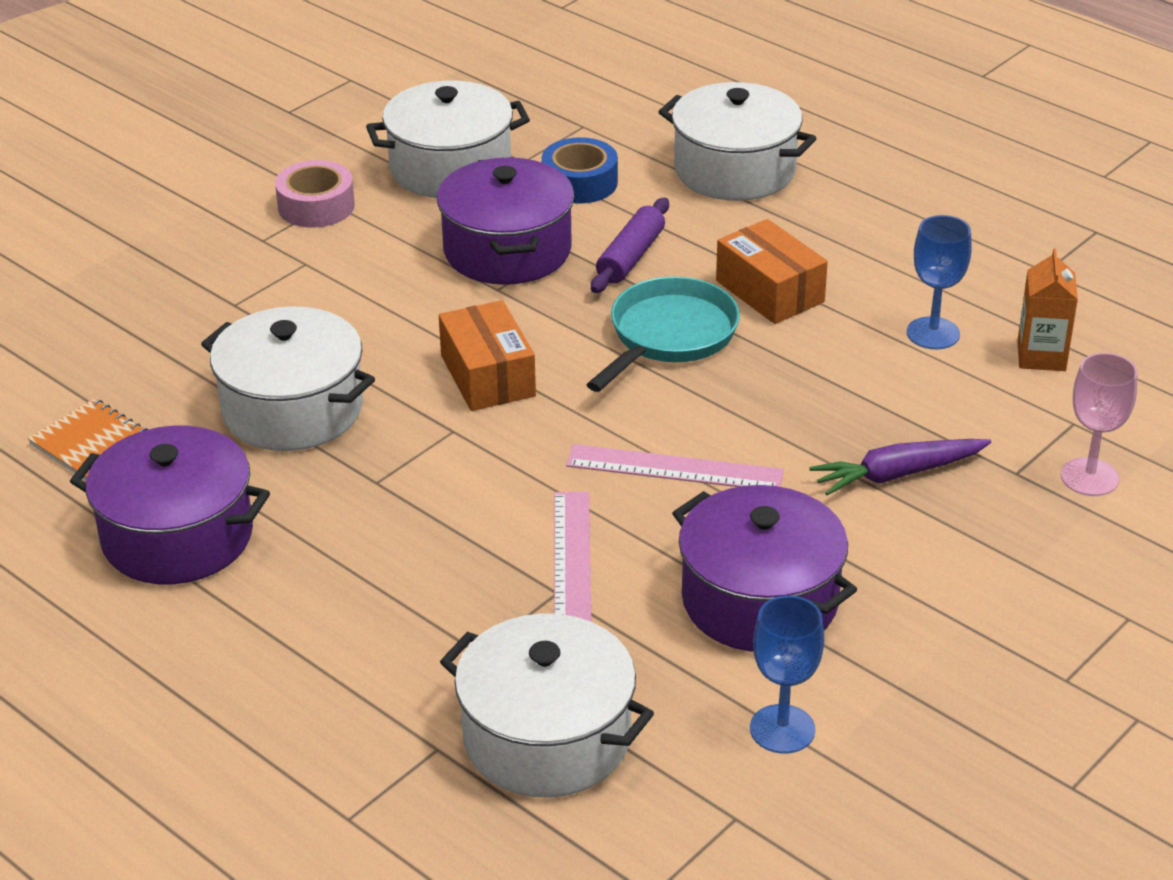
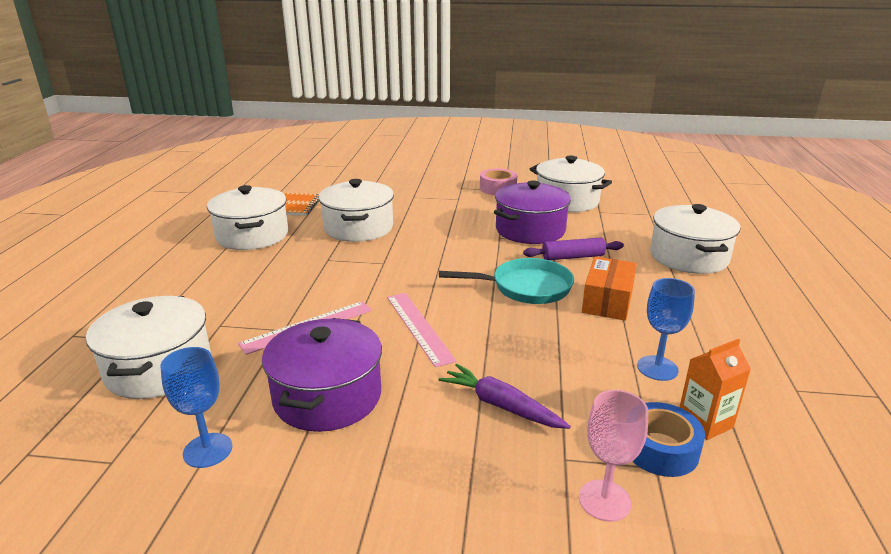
camera: 55 degrees right, 10 degrees down
(177, 536) = (252, 235): purple pot -> white pot
(487, 376) = (433, 256): orange box -> none
(579, 183) = (607, 227): blue tape -> blue tape (660, 449)

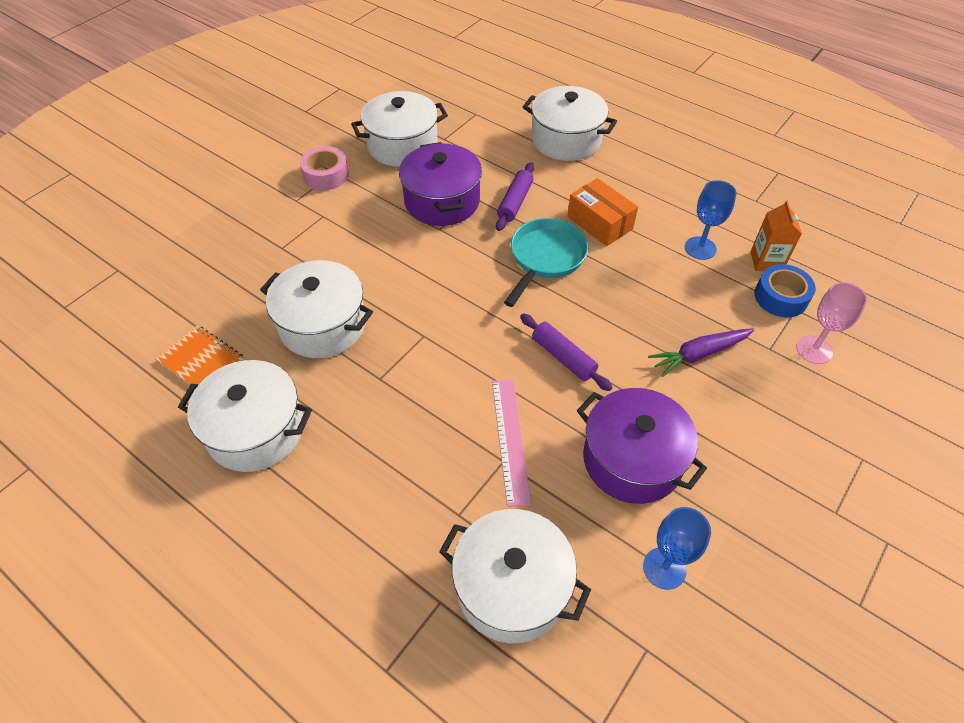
camera: 60 degrees left, 25 degrees up
(419, 327) = (563, 357): pink ruler -> purple rolling pin

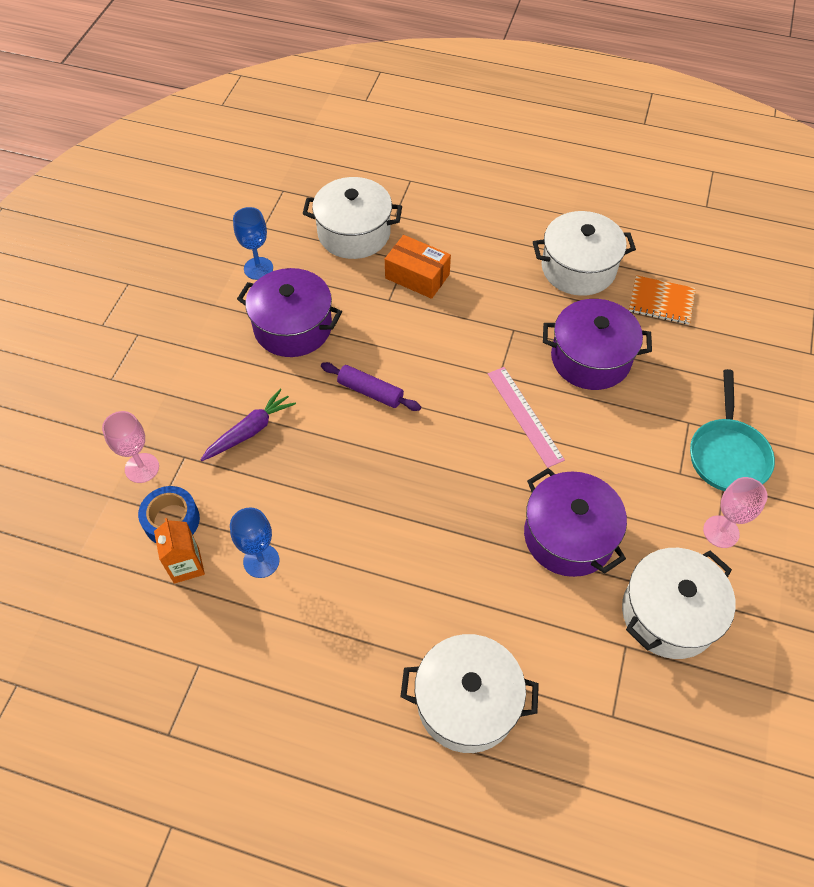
camera: 160 degrees right, 5 degrees up
(322, 325) = (590, 358): white pot -> purple pot
(326, 175) = (721, 531): pink tape -> pink goblet
(510, 439) = (389, 315): pink ruler -> pink ruler (524, 416)
(515, 202) = (487, 562): purple rolling pin -> none
(545, 258) = (423, 493): turquoise pan -> turquoise pan (727, 454)
(600, 223) = (380, 562): orange box -> orange box (417, 276)

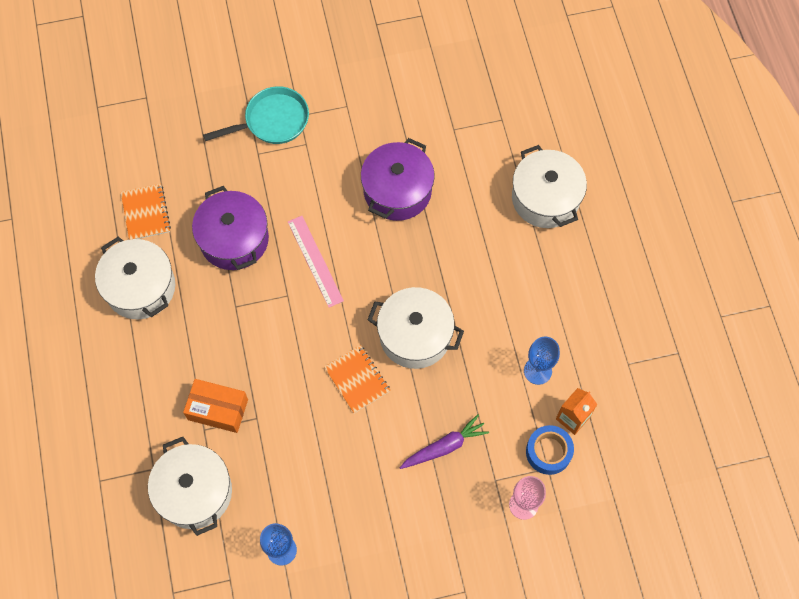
camera: 120 degrees left, 10 degrees up
(250, 431) = (444, 446): purple carrot -> purple carrot turned 135 degrees clockwise
(293, 327) = (329, 478): purple pot -> none
(370, 392) = (357, 379): purple rolling pin -> orange notebook
(417, 276) = (218, 409): orange box -> orange box turned 75 degrees counterclockwise
(524, 416) = (315, 261): pink ruler -> pink ruler turned 60 degrees counterclockwise
(668, 613) = (417, 114): white pot -> white pot (415, 335)
(721, 531) = (338, 105): pink goblet -> none

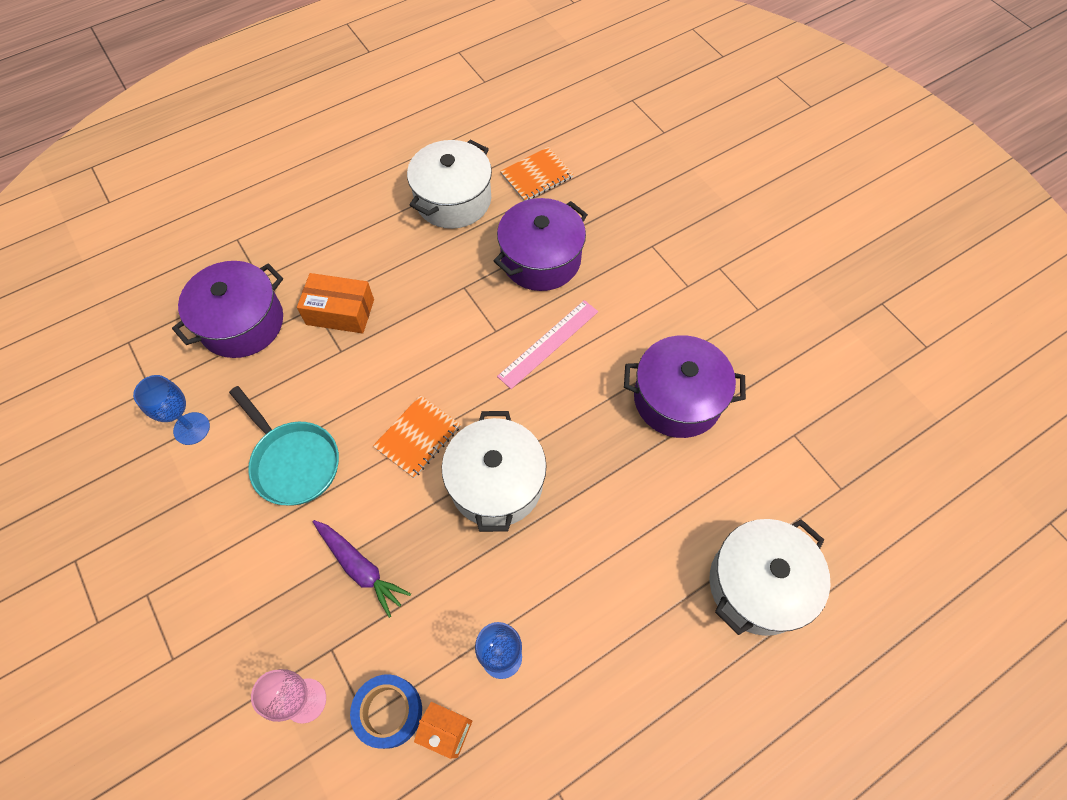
camera: 70 degrees right, 5 degrees down
(194, 492) = (242, 323): white pot -> purple pot
(218, 409) = (340, 312): orange box -> orange box turned 75 degrees counterclockwise
(272, 121) = (698, 245): turquoise pan -> turquoise pan (293, 461)

